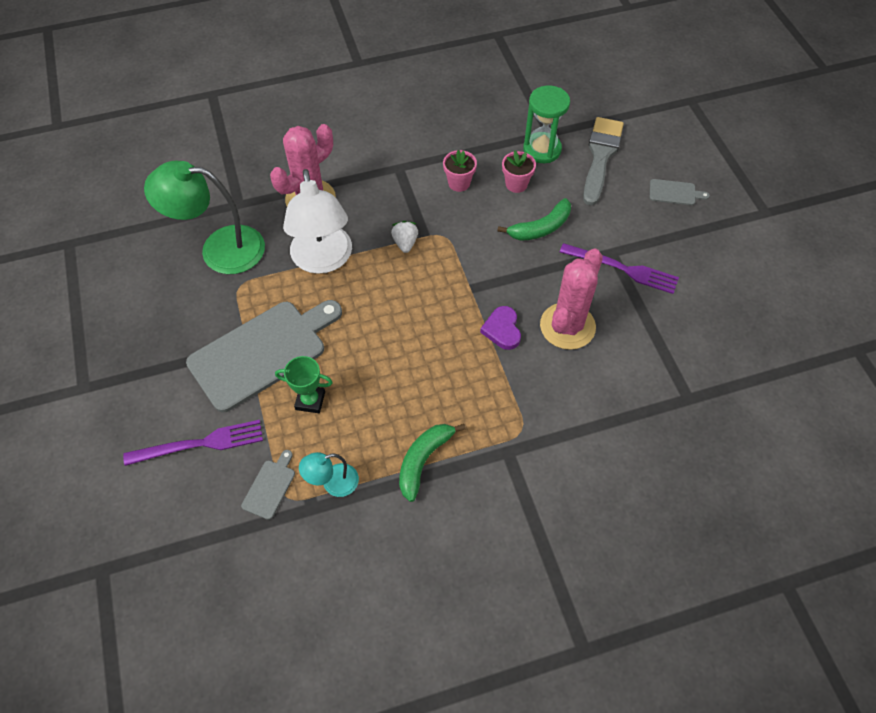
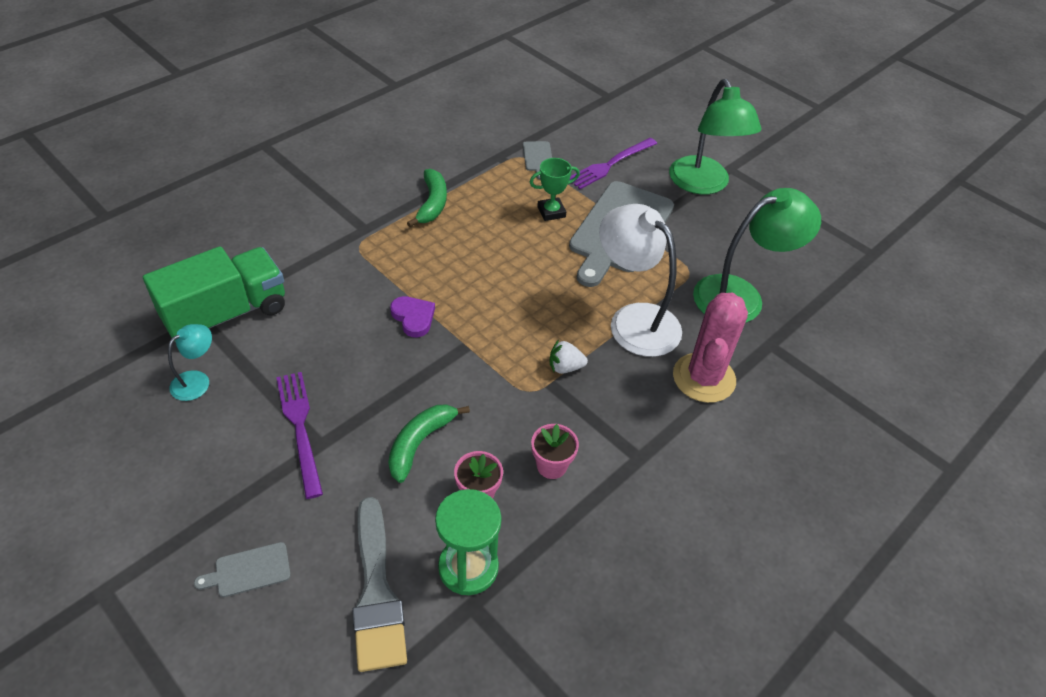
camera: 150 degrees right, 10 degrees down
(132, 376) = (703, 184): none -> green lamp
(333, 483) = (493, 172): turquoise lamp -> turquoise lamp (197, 380)
(405, 243) = (565, 367): white strawberry -> white strawberry turned 120 degrees clockwise
(567, 326) = (346, 343): pink cactus -> none
(623, 269) = (300, 428): purple fork -> purple fork turned 75 degrees clockwise
(665, 394) = (226, 314): none -> green truck

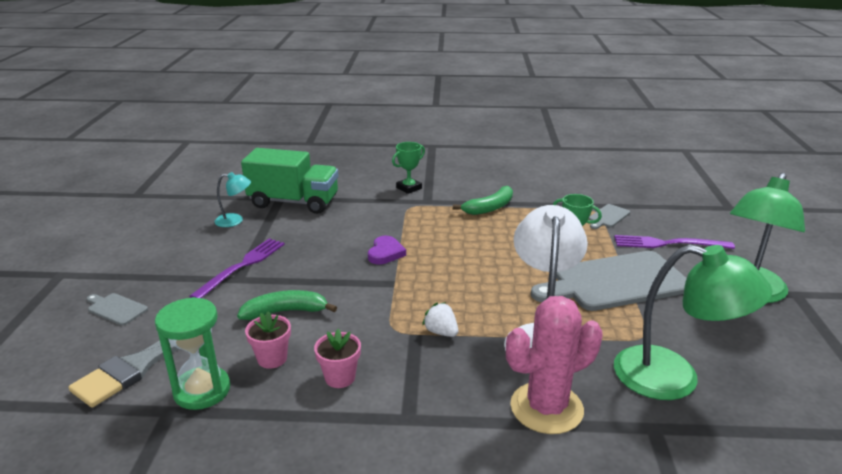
camera: 50 degrees right, 20 degrees down
(323, 221) = (409, 188): none -> green trophy

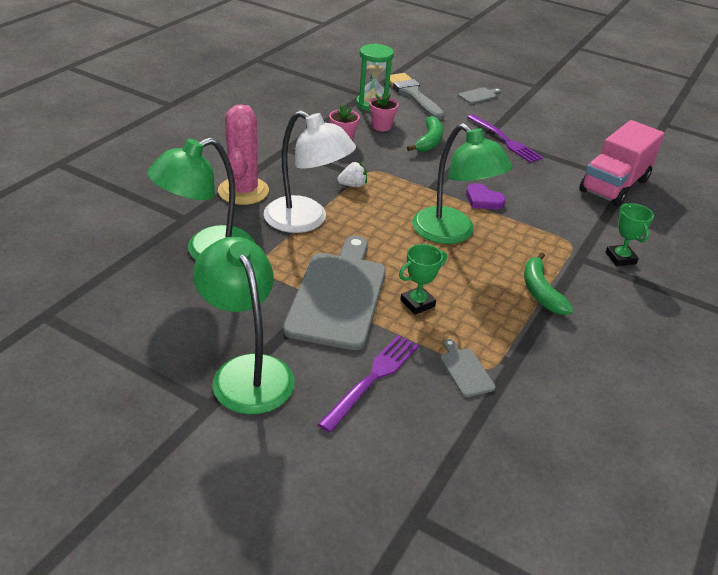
camera: 115 degrees right, 10 degrees up
(235, 220) = (588, 152): turquoise lamp -> none
(294, 202) = (614, 185): green truck -> pink truck
(459, 255) = (452, 233): none -> green lamp

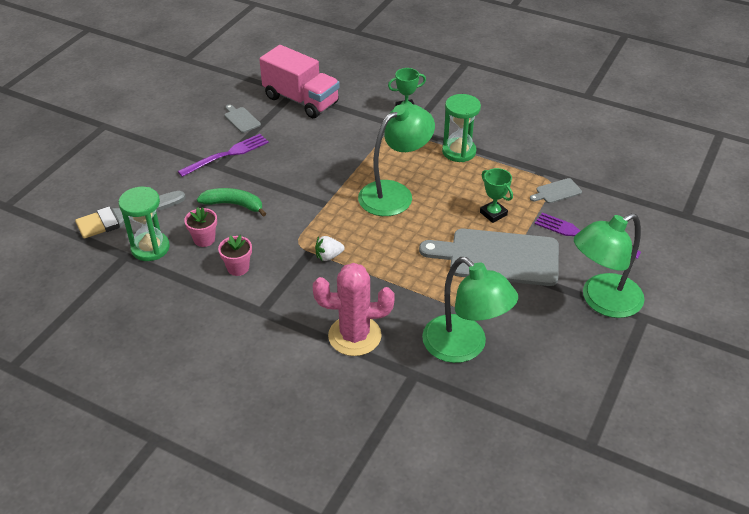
camera: 90 degrees left, 5 degrees up
(306, 220) = (397, 284): white lamp -> none
(352, 185) = (328, 256): white strawberry -> white strawberry turned 90 degrees counterclockwise
(479, 95) = (127, 167): grey cutting board -> grey cutting board (241, 119)
(483, 200) = (338, 174): purple heart -> none
(540, 291) = (459, 151): green banana -> green hourglass

